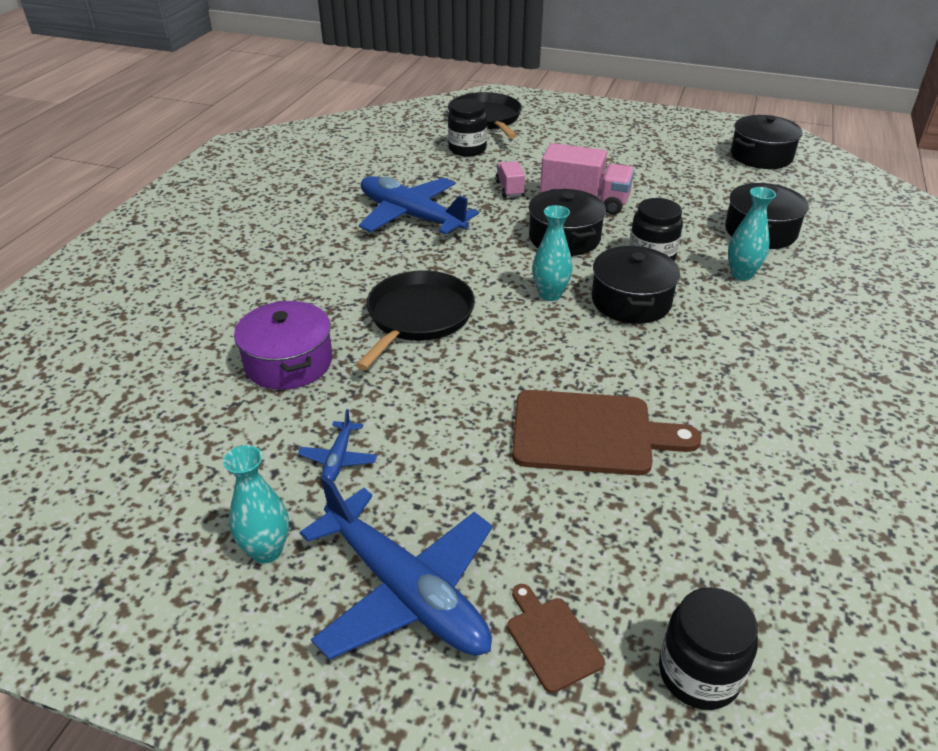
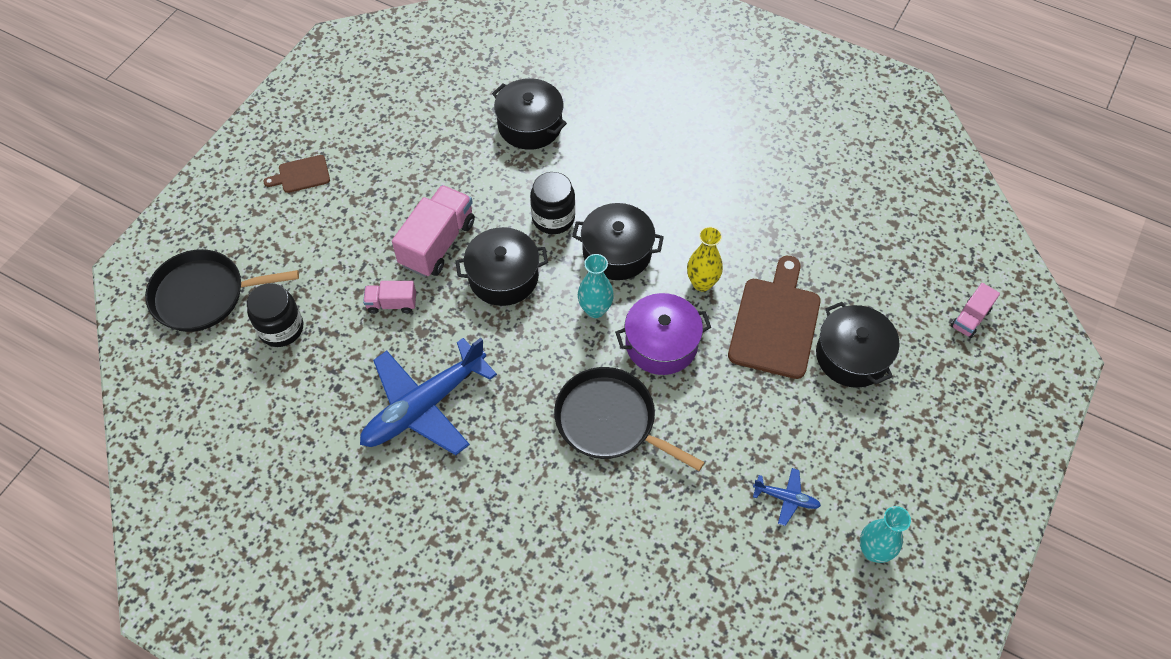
camera: 80 degrees left, 20 degrees up
(288, 362) = (660, 534): purple pot -> purple pot (661, 343)
(405, 590) = (910, 463): blue plane -> none
(551, 640) = (948, 386): brown cutting board -> brown cutting board (301, 175)
(621, 366) = (702, 283): none -> yellow vase
(699, 674) = (970, 318): black jar -> pink truck
(741, 274) = (593, 163): turquoise vase -> none
(761, 156) = (391, 73): black pot -> black pot (851, 356)

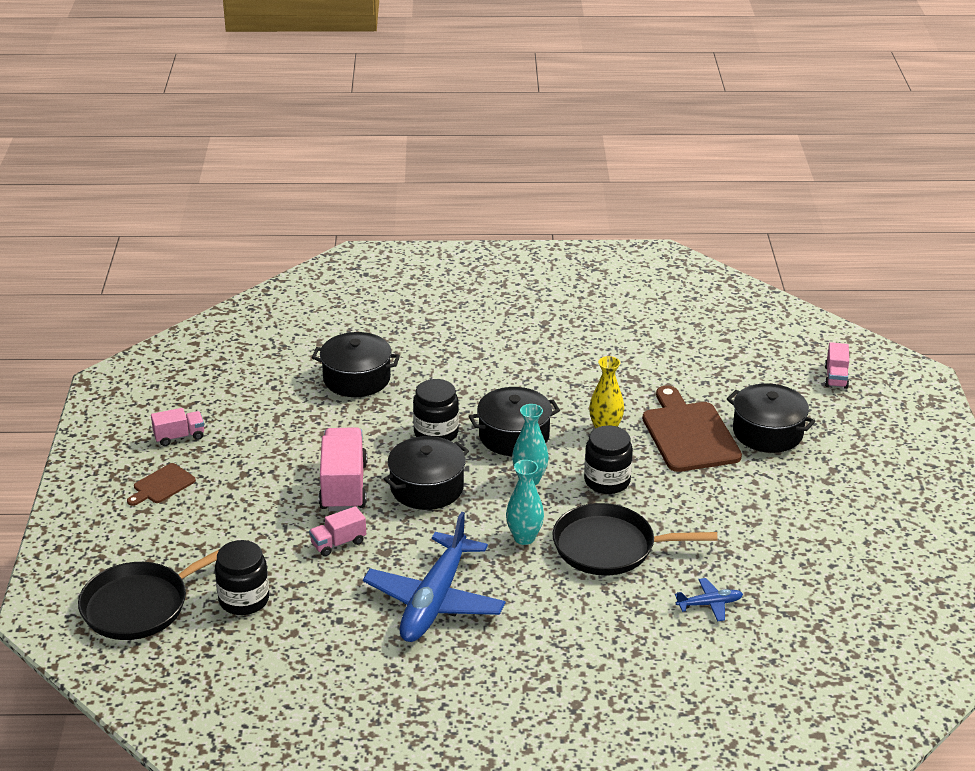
camera: 30 degrees left, 25 degrees down
(348, 128) = (179, 436): none -> pink truck
(661, 343) = (607, 481): purple pot -> black jar
(786, 498) = (797, 539): blue plane -> blue plane (709, 604)
(873, 551) = (892, 544): turquoise vase -> turquoise vase (524, 538)

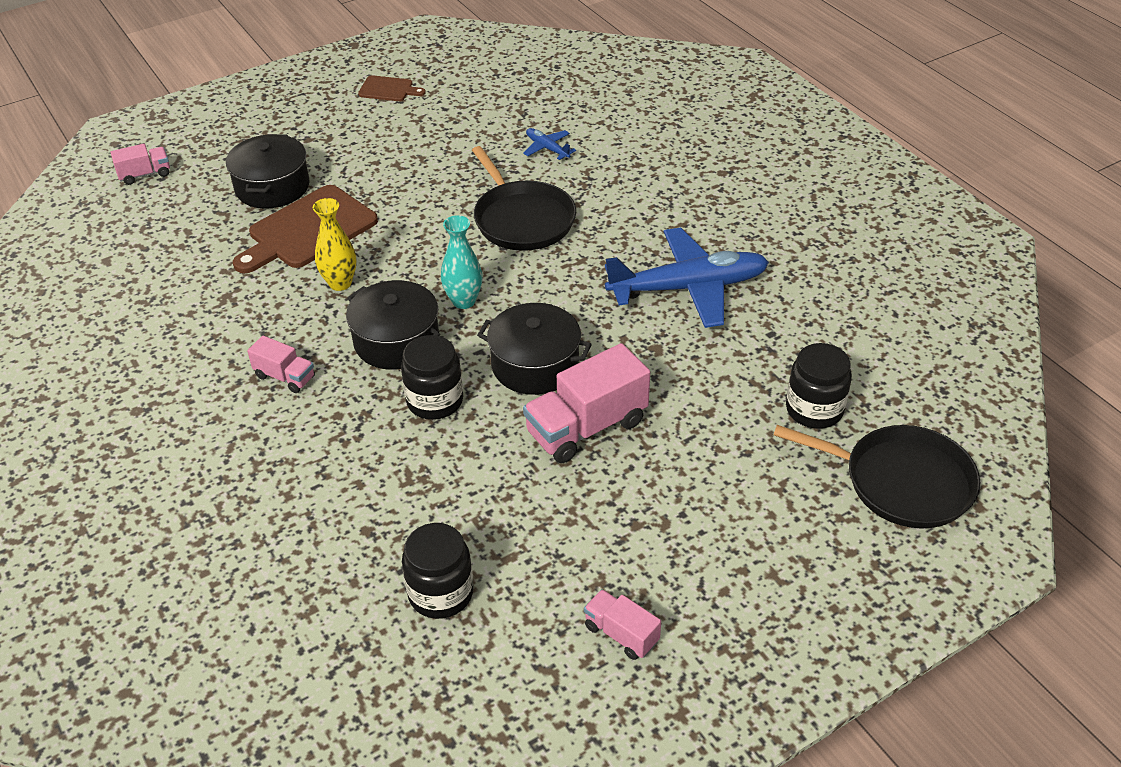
camera: 120 degrees left, 10 degrees up
(162, 485) = (721, 589): brown cutting board -> brown cutting board (388, 89)
(338, 543) = (675, 386): pink truck -> pink truck (285, 377)
(356, 379) = (372, 524): black pot -> none
(524, 538) = (554, 271): turquoise vase -> none
(607, 481) = (426, 253): black jar -> black jar (441, 593)

